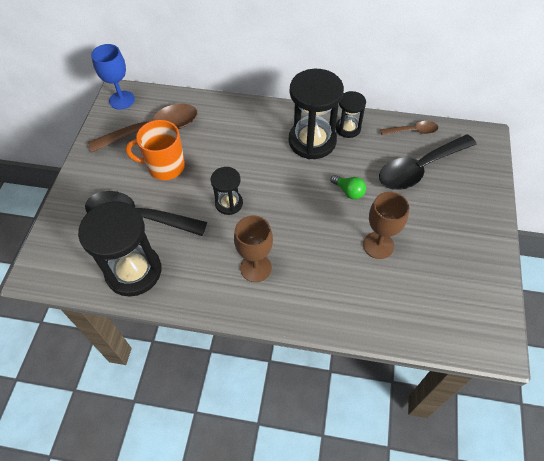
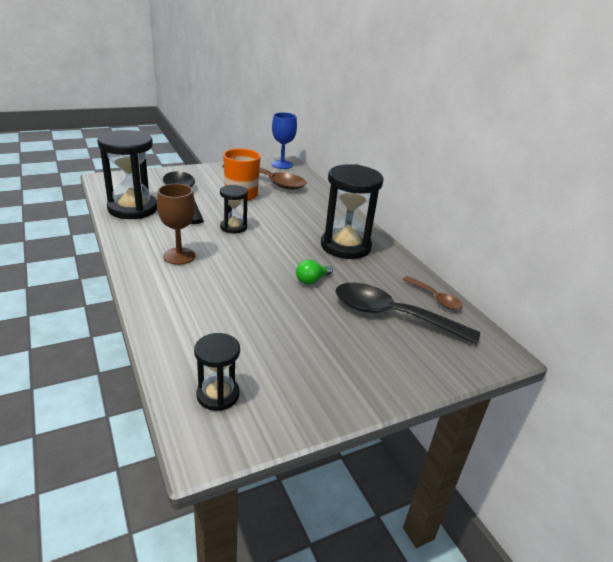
camera: 50 degrees right, 25 degrees down
(348, 128) = (385, 260): black hourglass -> black hourglass (218, 395)
(349, 191) = (312, 280): green light bulb -> green light bulb turned 45 degrees clockwise
(378, 245) = (266, 315): brown goblet -> none

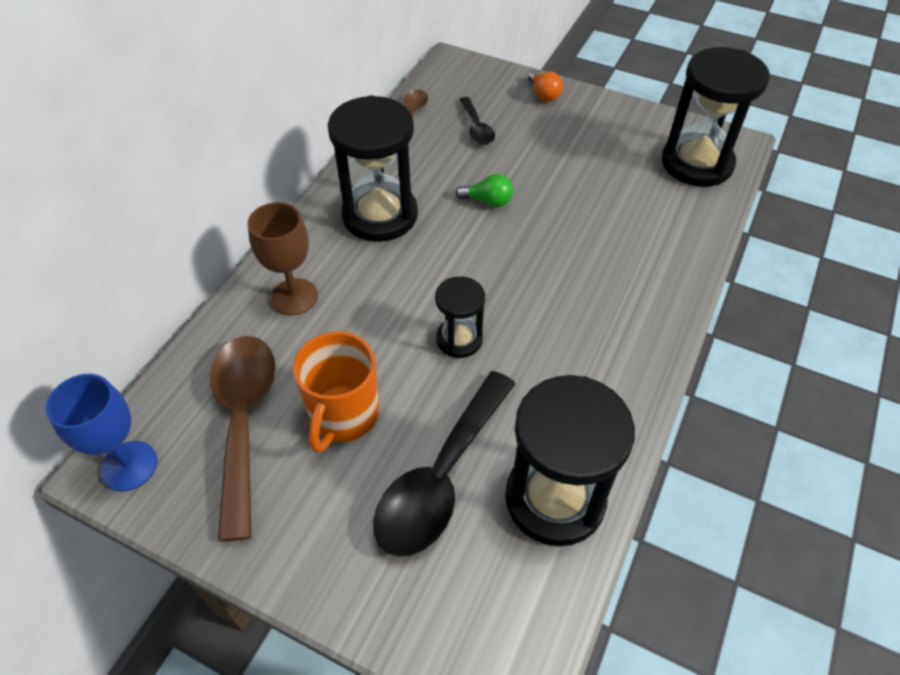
camera: 125 degrees left, 20 degrees up
(179, 256) = (587, 330): brown goblet -> brown goblet (294, 297)
(218, 395) = (696, 163): black hourglass -> black hourglass, size x1.85
(392, 315) = (477, 128): black spoon -> black spoon, size x0.51
(405, 373) = (543, 94): none -> orange light bulb

